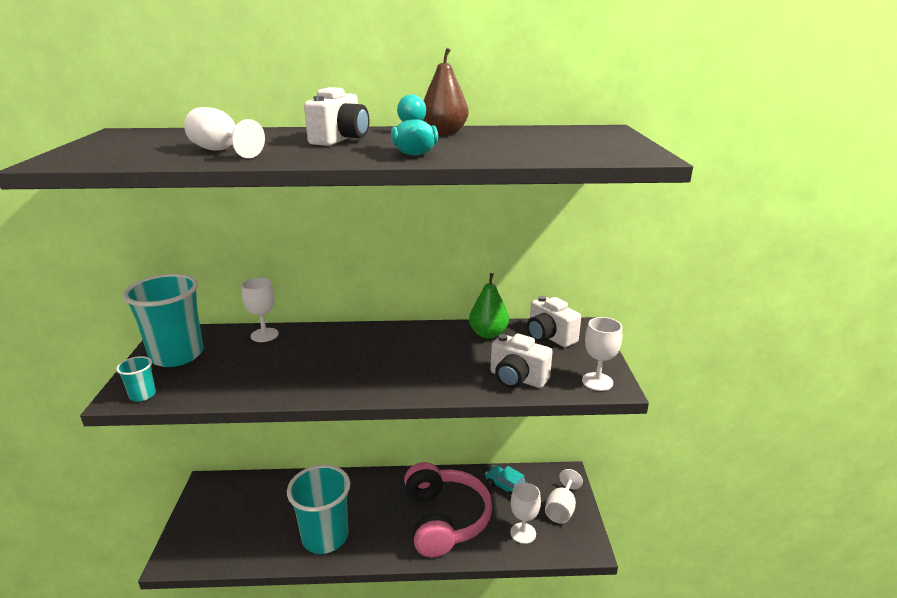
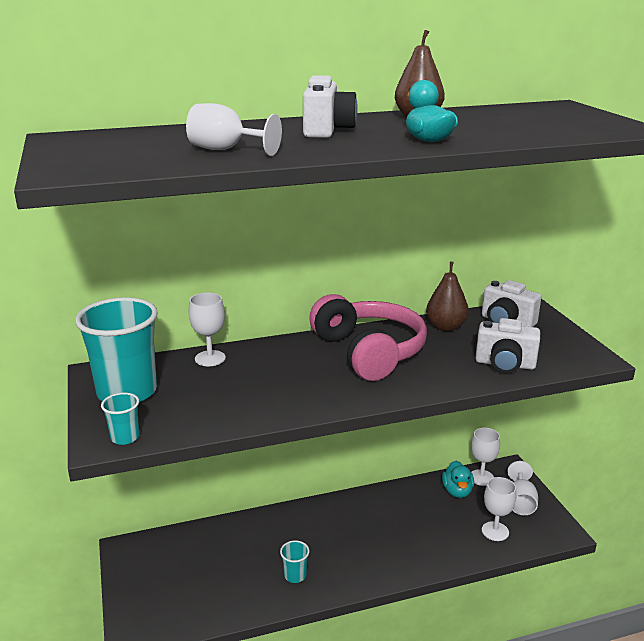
camera: 15 degrees left, 0 degrees up
(325, 537) = (295, 575): turquoise cup -> turquoise cup, size x0.44
(444, 519) = (410, 533): pink headphones -> pink headphones (368, 352)
(488, 334) = (446, 327): green pear -> brown pear
(506, 487) = (457, 491): turquoise car -> turquoise duck
(597, 381) = (579, 356): white goblet -> white goblet (481, 477)

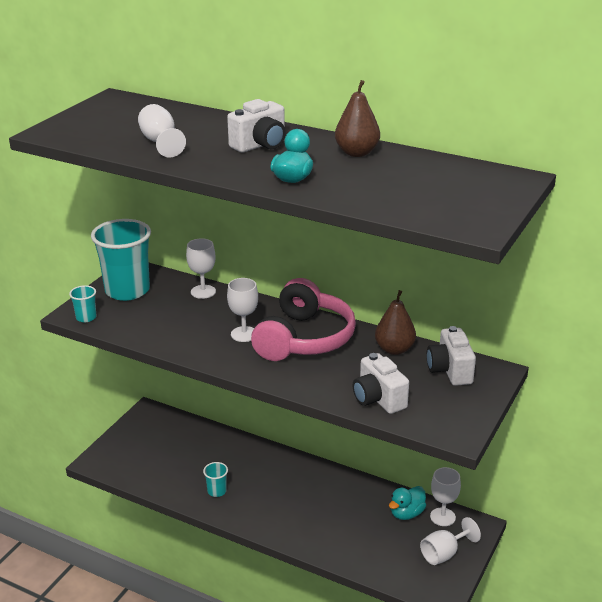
camera: 45 degrees right, 5 degrees up
(495, 531) = (389, 558): white goblet -> white goblet (244, 334)

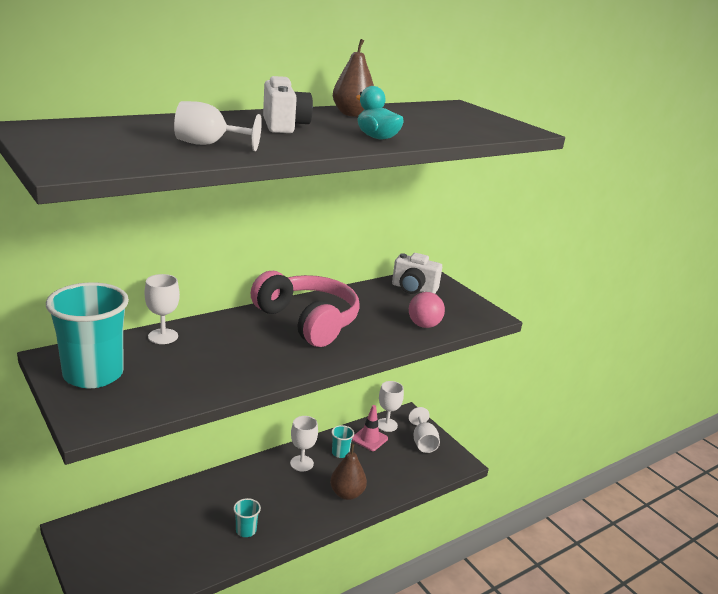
camera: 65 degrees left, 5 degrees down
(86, 317) = (110, 417): turquoise cup -> turquoise cup (340, 453)
(244, 334) = (266, 343): white goblet -> white goblet (301, 463)
(378, 399) = (424, 325): white camera -> pink ball
(394, 349) = (365, 295): brown pear -> brown pear (347, 493)
(406, 513) = (369, 439): turquoise duck -> pink traffic cone

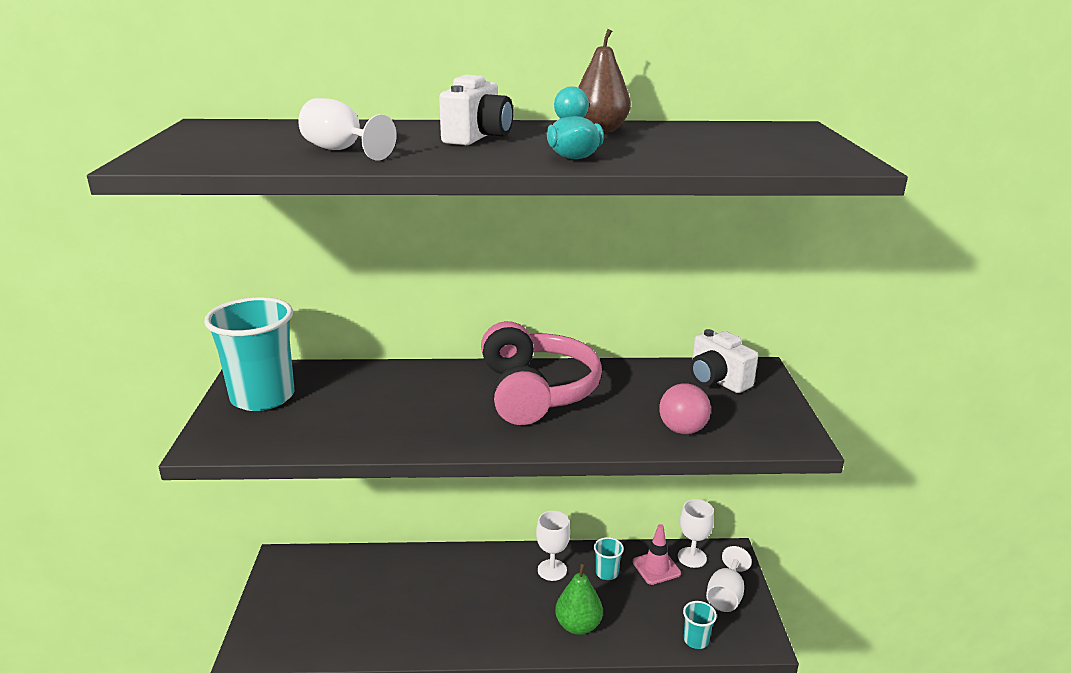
camera: 35 degrees right, 0 degrees up
(163, 336) = (366, 374): white goblet -> none
(246, 530) = (435, 625): turquoise cup -> turquoise cup (696, 640)
(347, 493) = (578, 625): brown pear -> green pear

